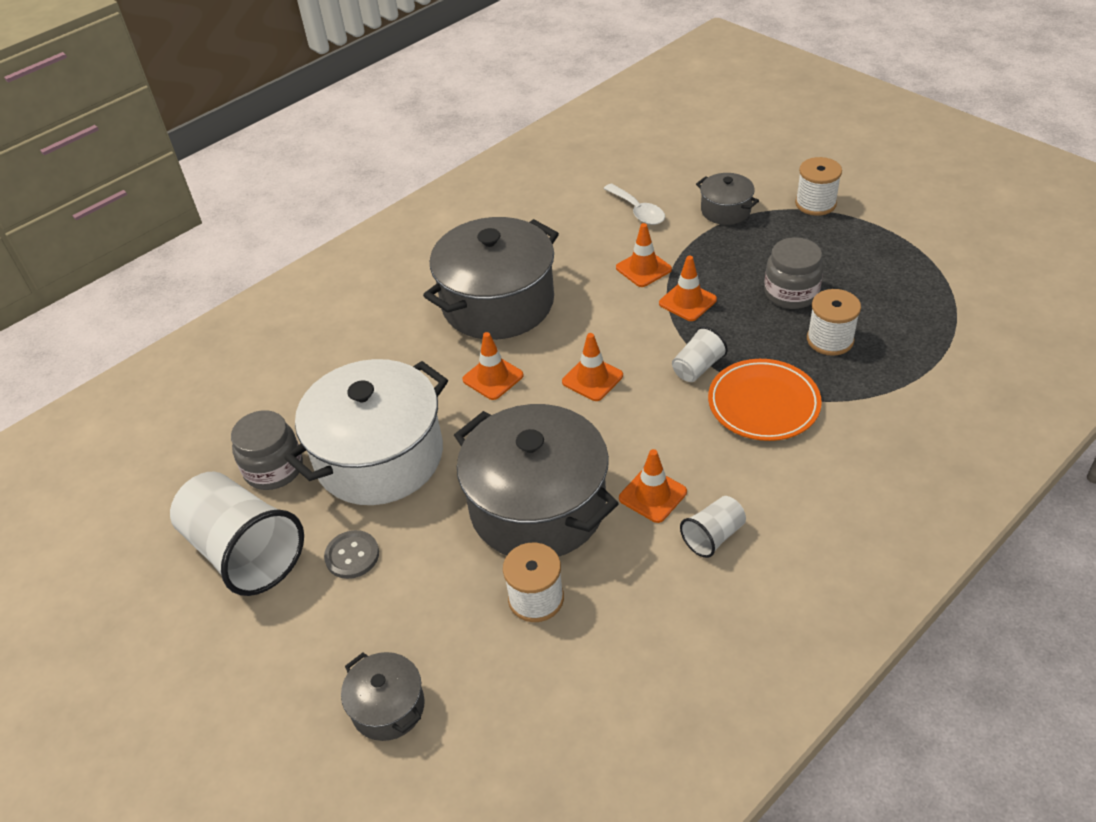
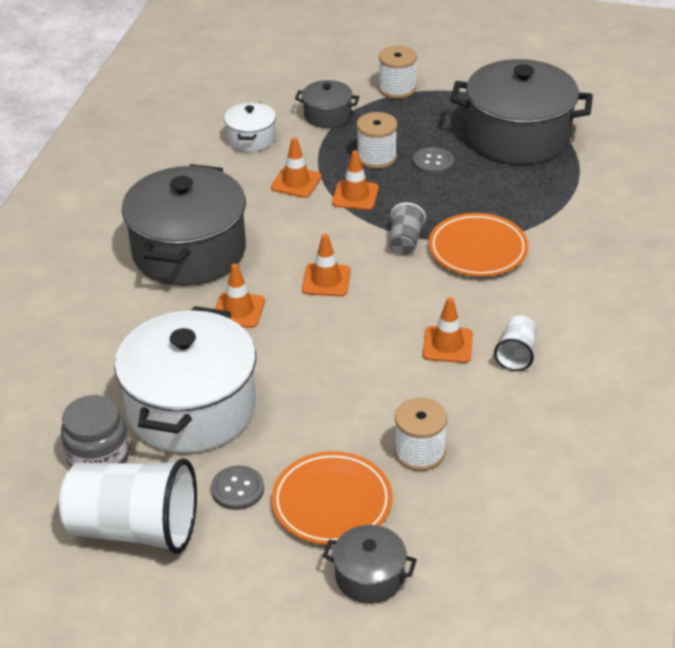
camera: 35 degrees left, 5 degrees down
(417, 611) = (332, 502): none -> orange plate
(537, 507) = (364, 389): grey pot -> grey pot (518, 136)
(638, 211) = (251, 138): white spoon -> white pot
(697, 367) = (405, 242): white cup -> grey cup
(791, 293) = (433, 162): grey jar -> grey button
(830, 340) = (490, 186): white spool -> white spool (376, 157)

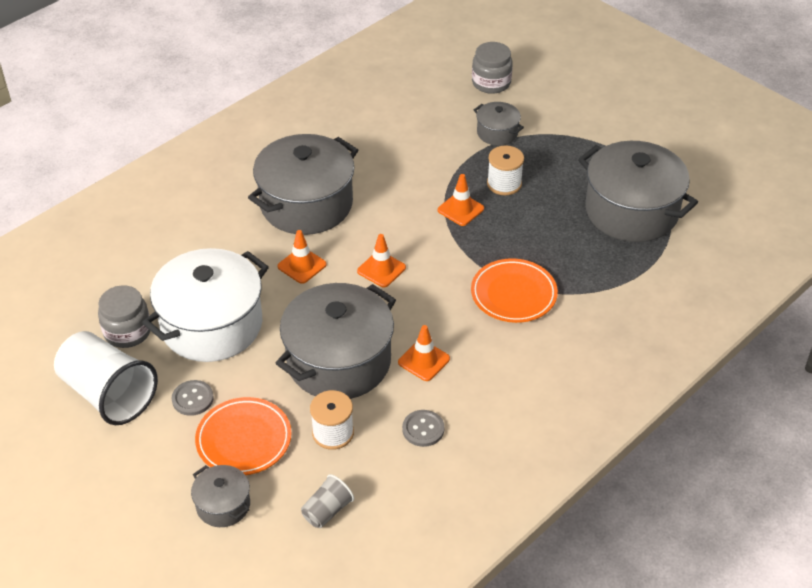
camera: 30 degrees right, 5 degrees up
(251, 138) = (424, 130): white pot -> none
(280, 74) = (491, 83): none -> grey jar
(296, 182) = (426, 180): orange traffic cone -> none
(362, 383) = (339, 361): none -> grey pot
(397, 89) = (571, 130): white spool -> none
(405, 242) = (465, 263): grey cup -> grey cup (327, 511)
(433, 162) = (543, 206): grey button -> grey button (423, 429)
(516, 354) = (467, 392): white cup -> none

